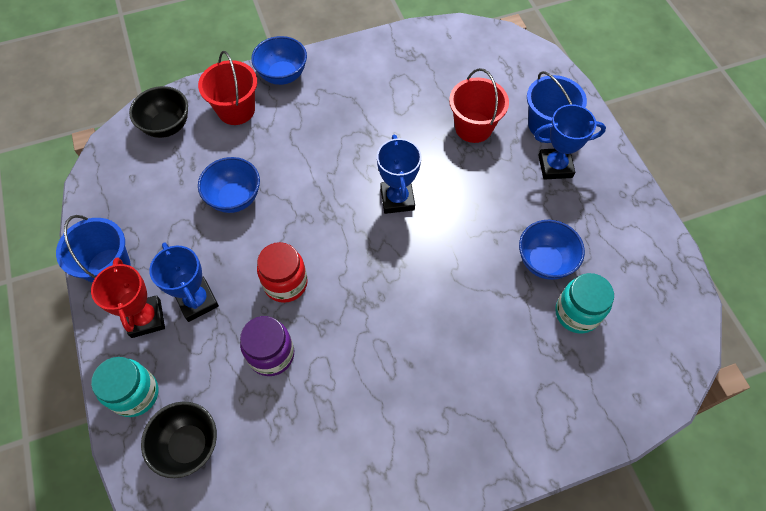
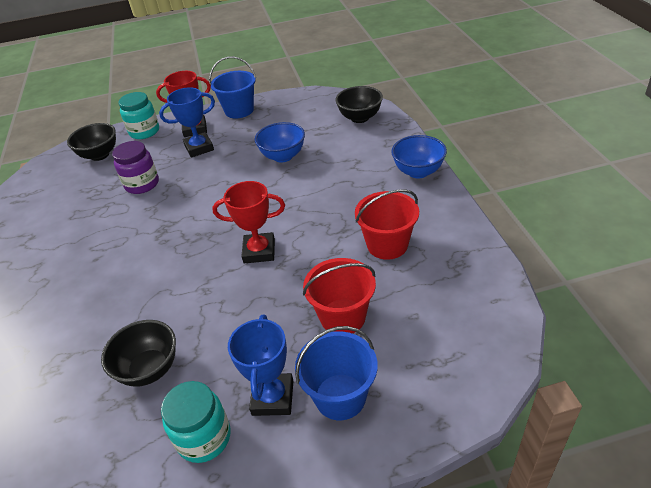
camera: 100 degrees right, 20 degrees down
(236, 110) = (375, 149): red bucket -> red bucket (387, 245)
(285, 283) = (197, 187): red jar -> none
(397, 199) = (259, 251): blue trophy -> red trophy
(544, 261) = (149, 369): blue bowl -> black bowl
(577, 313) = (79, 392): turquoise jar -> turquoise jar (204, 438)

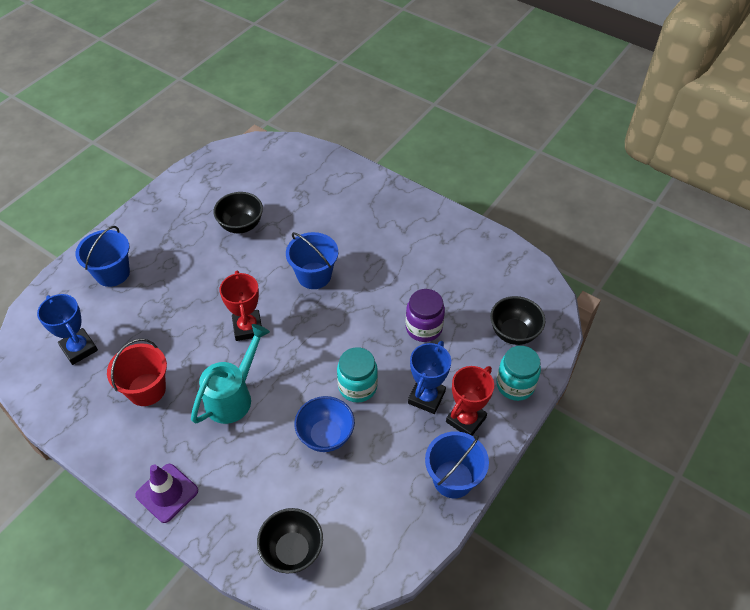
camera: 135 degrees right, 10 degrees up
(157, 266) = (314, 275): none -> blue bucket
(204, 438) = (175, 218): turquoise jar -> turquoise jar (357, 386)
(259, 251) = (248, 328): red trophy -> red trophy turned 60 degrees counterclockwise
(273, 397) = (152, 252): blue trophy -> blue trophy (79, 348)
(321, 206) = (233, 396): none -> turquoise watering can
(342, 317) = (143, 316): red bucket -> none
(418, 172) = (167, 493): blue bowl -> purple traffic cone

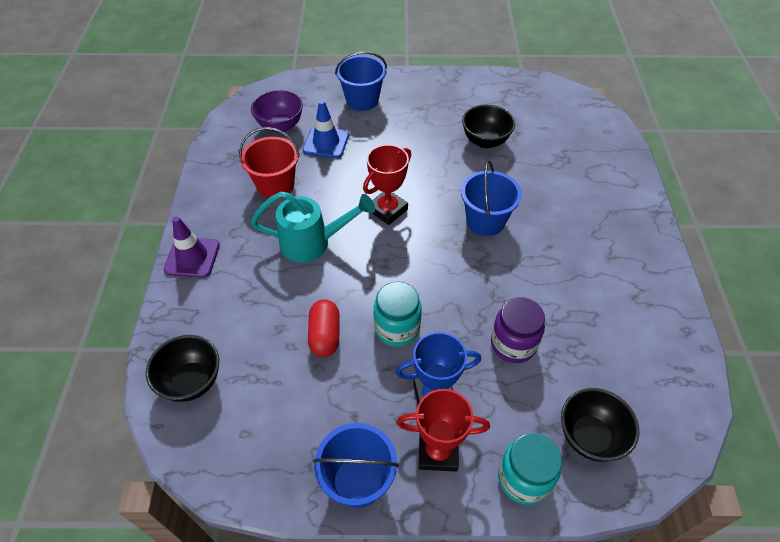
camera: 55 degrees right, 0 degrees up
(79, 348) = (280, 126): blue trophy -> purple bowl
(135, 326) = (326, 142): none -> blue traffic cone
(326, 435) = (325, 335): blue bowl -> red capsule

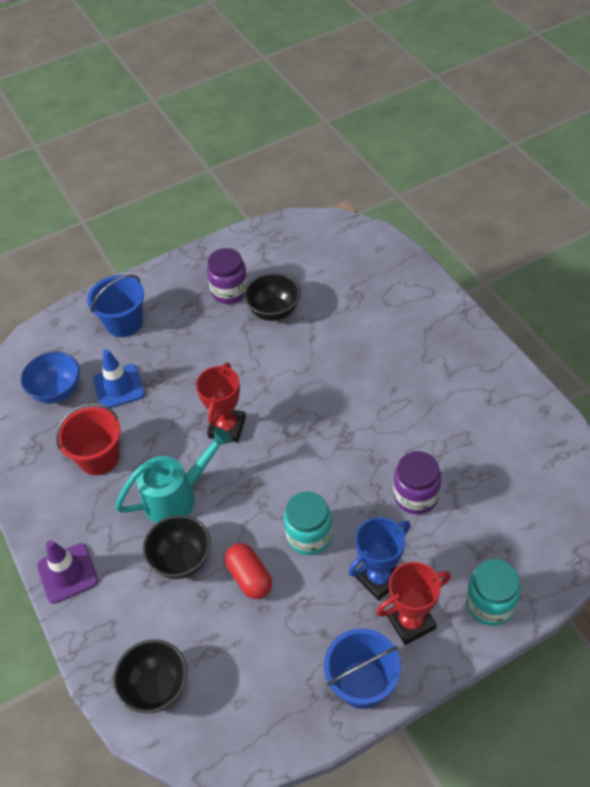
camera: 25 degrees left, 0 degrees up
(280, 126) = (57, 391): purple bowl -> blue bowl
(459, 112) = (230, 291): none -> purple jar
(485, 221) = (323, 393): blue bucket -> none
(590, 437) = (520, 541): black bowl -> black bowl (182, 560)

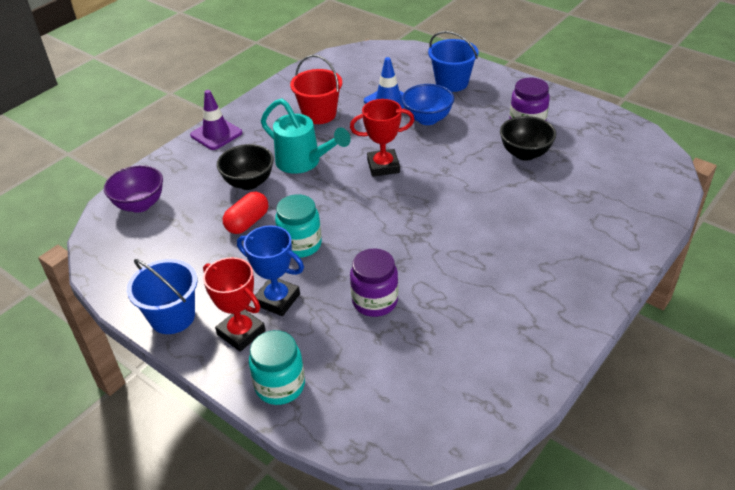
camera: 65 degrees right, 10 degrees down
(57, 391) = (366, 76): blue bowl -> blue bowl (427, 119)
(156, 687) = (140, 205): black bowl -> purple bowl

